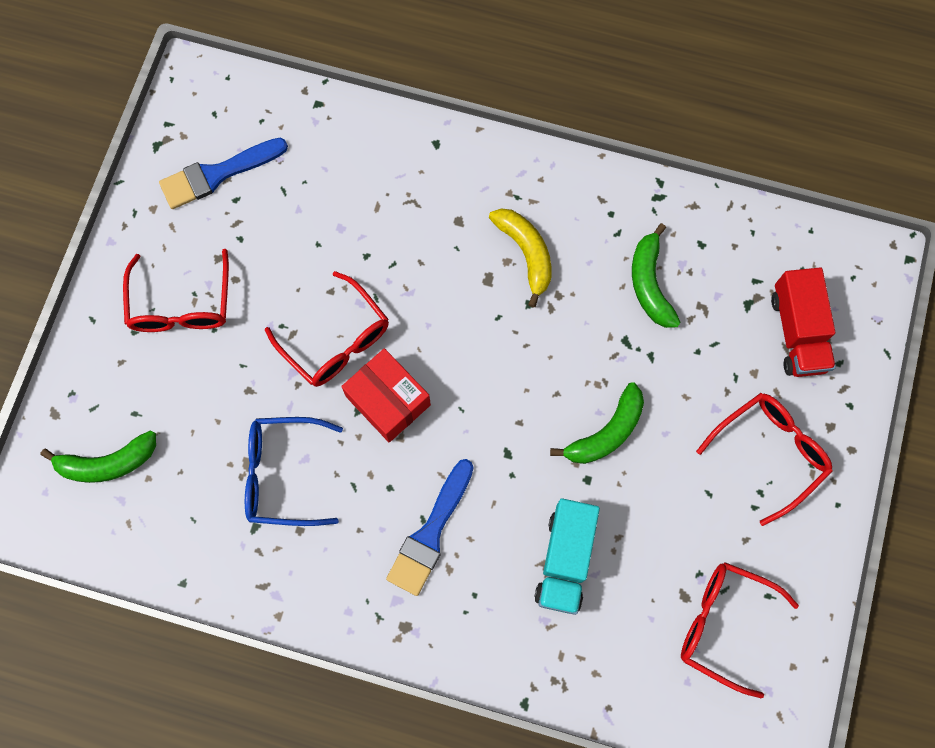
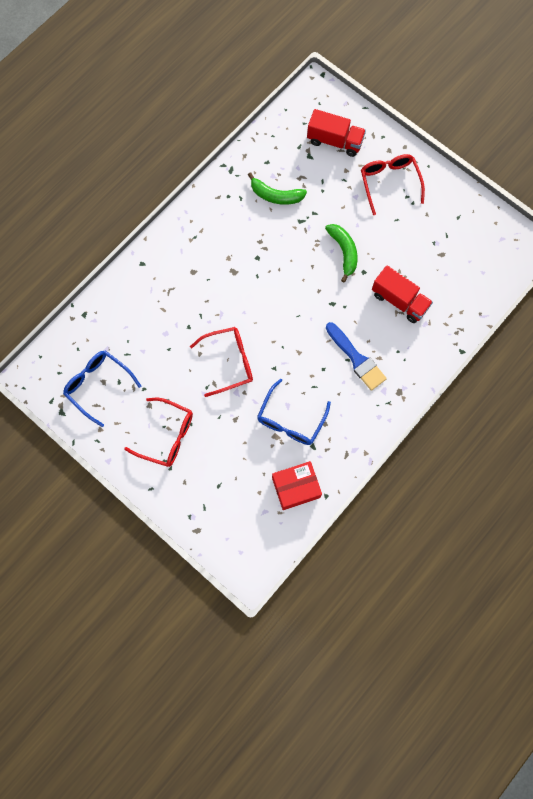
camera: 65 degrees left, 0 degrees up
(108, 463) = (240, 511): green banana -> none
(218, 174) = (98, 385): blue brush -> blue glasses
(388, 400) = (276, 350): red box -> red box (296, 487)
(526, 253) = (229, 247): yellow banana -> none
(565, 560) = (399, 301): turquoise truck -> red truck
(723, 624) = (462, 243): red glasses -> none

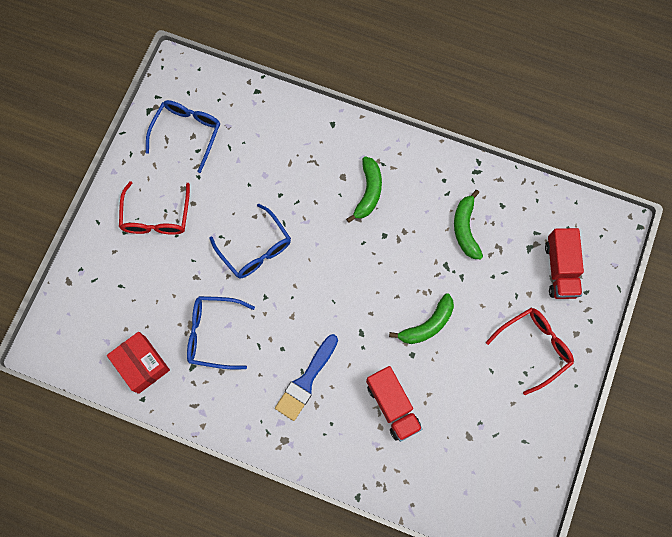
camera: 70 degrees right, 0 degrees up
(215, 256) = (368, 192): none -> green banana
(229, 362) = (255, 249): red glasses -> blue glasses
(399, 301) = (392, 406): red truck -> red truck turned 45 degrees counterclockwise

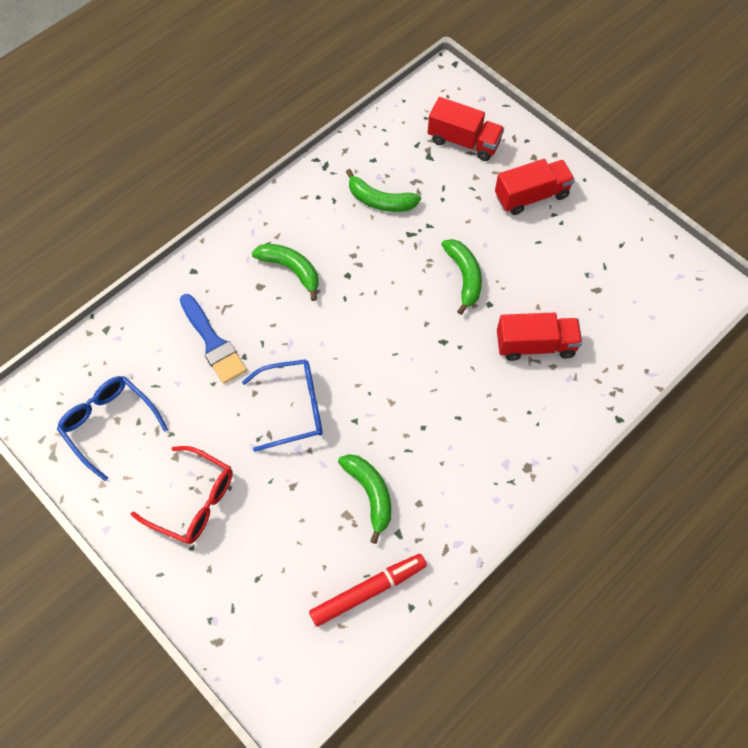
camera: 65 degrees left, 10 degrees down
(142, 364) = (368, 591): red box -> red marker
(213, 334) = (370, 494): blue glasses -> green banana
(306, 380) = (470, 417): blue brush -> blue brush (213, 342)
(534, 347) = (531, 196): red glasses -> red truck

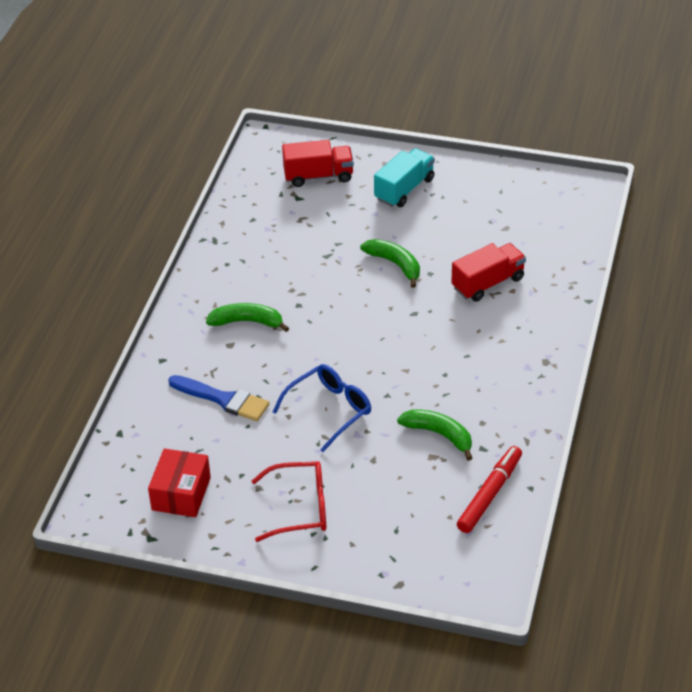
camera: 30 degrees left, 20 degrees down
(109, 424) = (181, 494): blue glasses -> red box
(380, 201) = (282, 244): green banana -> none
(531, 196) = (404, 189): red truck -> turquoise truck

